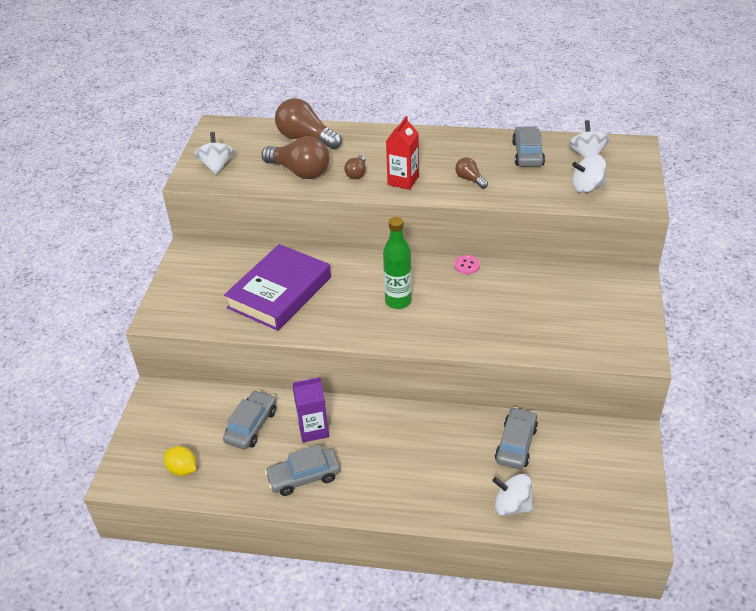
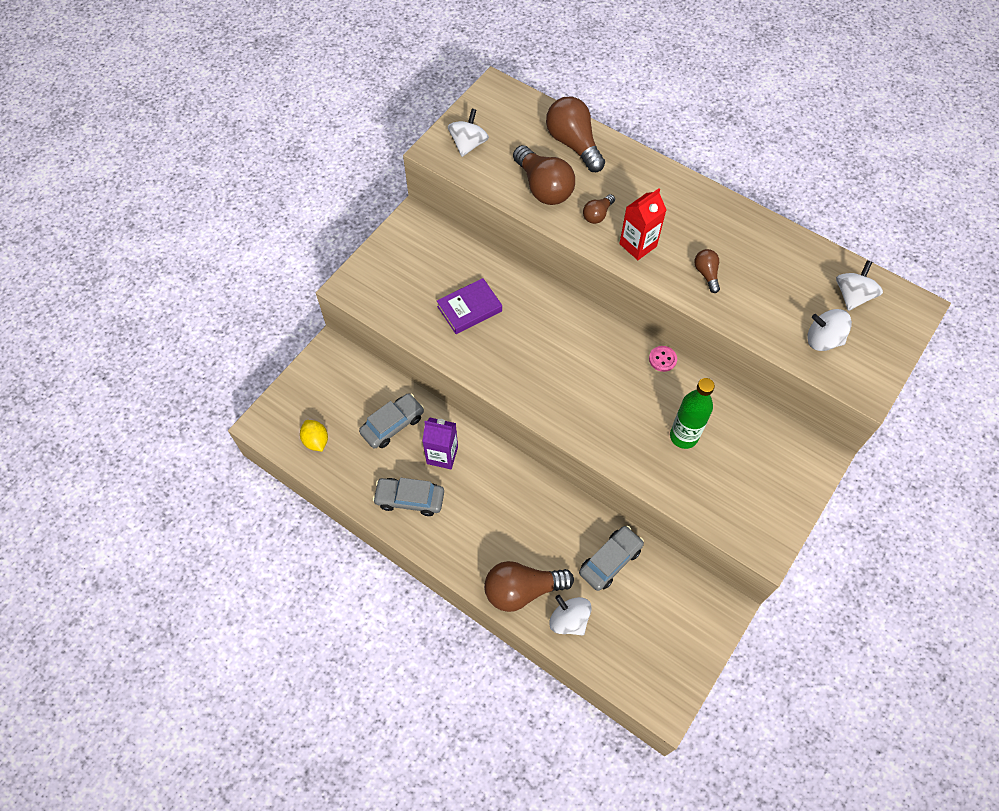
camera: 25 degrees right, 20 degrees up
(279, 292) = (469, 309): purple book -> purple book, size x0.58
(398, 301) = (572, 371): green bottle -> green bottle (683, 436)
(455, 502) = (522, 590): none -> brown light bulb
(527, 154) = (789, 266): grey car -> none

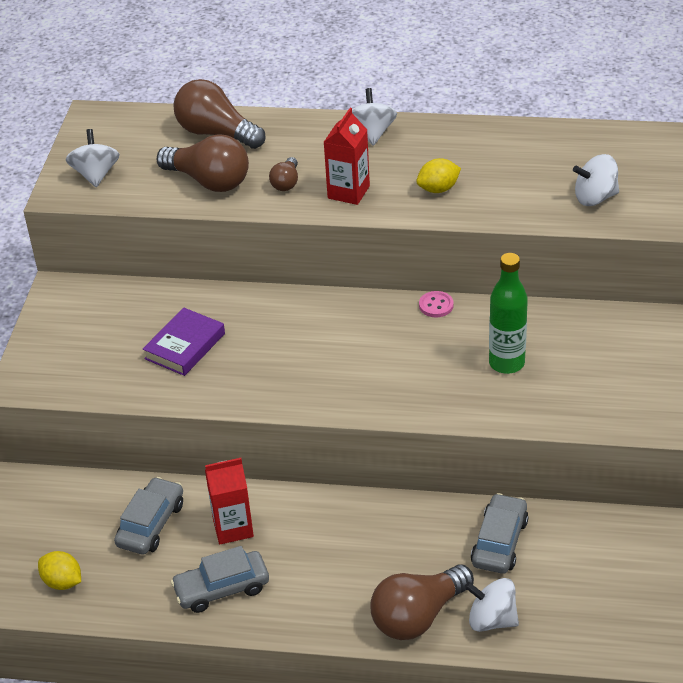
camera: 25 degrees left, 20 degrees down
(442, 455) = (233, 528): purple carton -> red carton
(706, 274) = (438, 189): brown light bulb -> yellow lemon
(852, 296) = (597, 152): white spinning top -> white spinning top (371, 133)

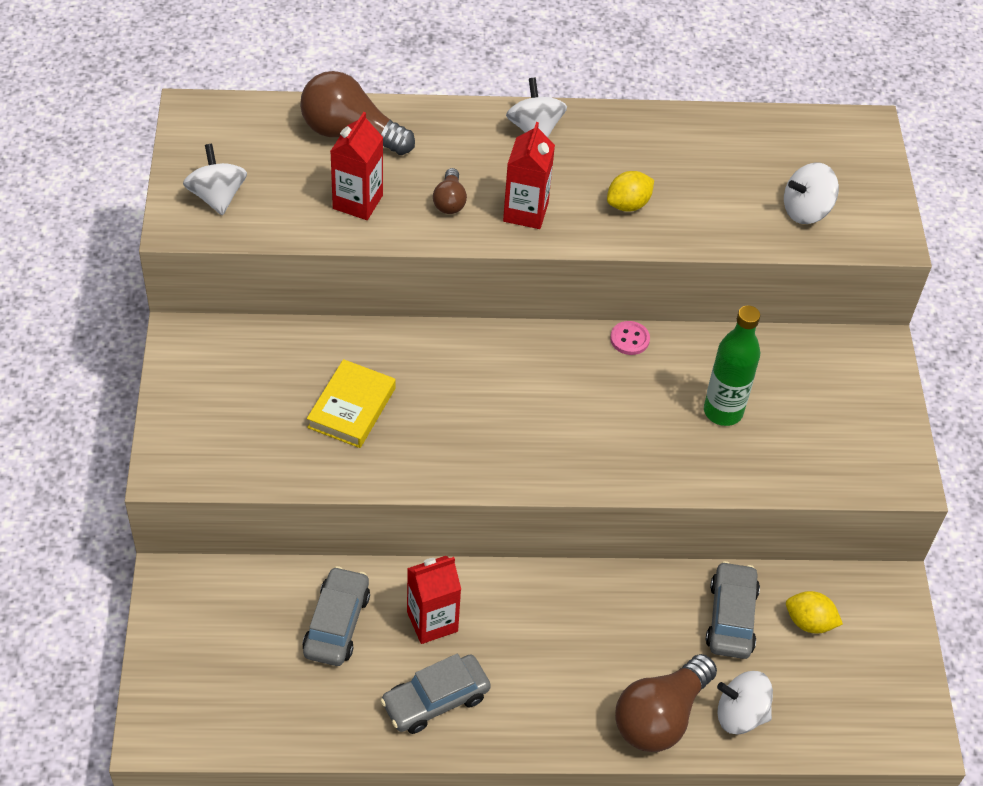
camera: 15 degrees left, 10 degrees up
(62, 582) = (249, 706): yellow lemon -> yellow lemon (809, 622)
(185, 346) = (352, 408): purple book -> yellow book
(209, 181) = (358, 202): brown light bulb -> red carton

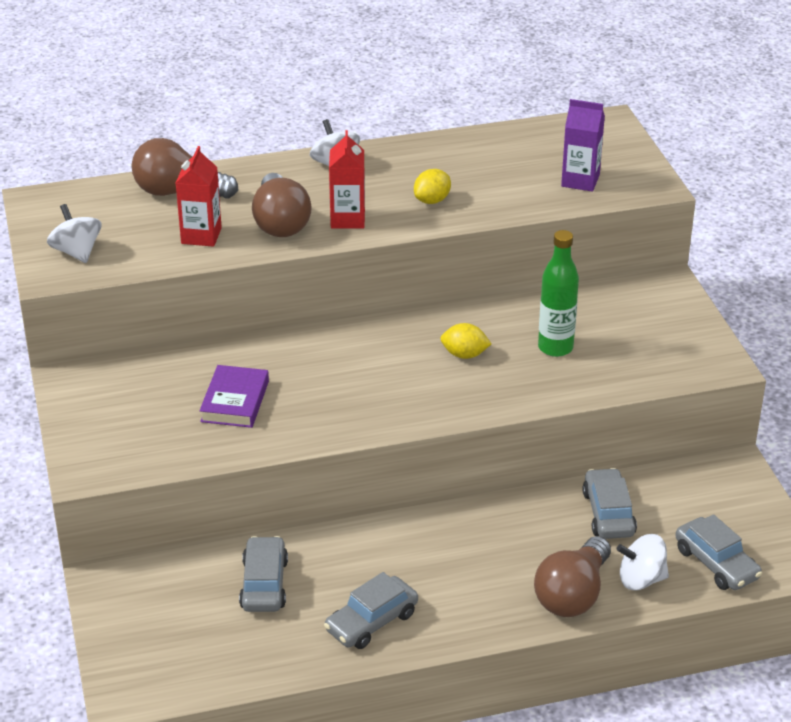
camera: 10 degrees left, 15 degrees down
(352, 408) = (235, 401): yellow book -> purple book
(432, 621) = (349, 566): red carton -> none
(449, 201) = (280, 223): brown light bulb -> brown light bulb, size x1.98
(629, 339) = (459, 313): pink button -> none
(806, 210) = (580, 181): white spinning top -> purple carton
(809, 622) = (675, 504): yellow lemon -> yellow lemon (464, 355)
(829, 713) = (716, 563): none -> grey car

